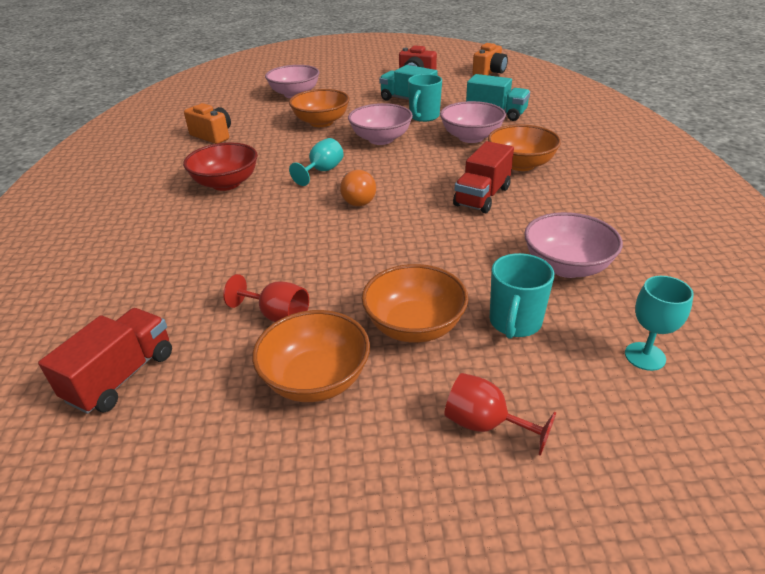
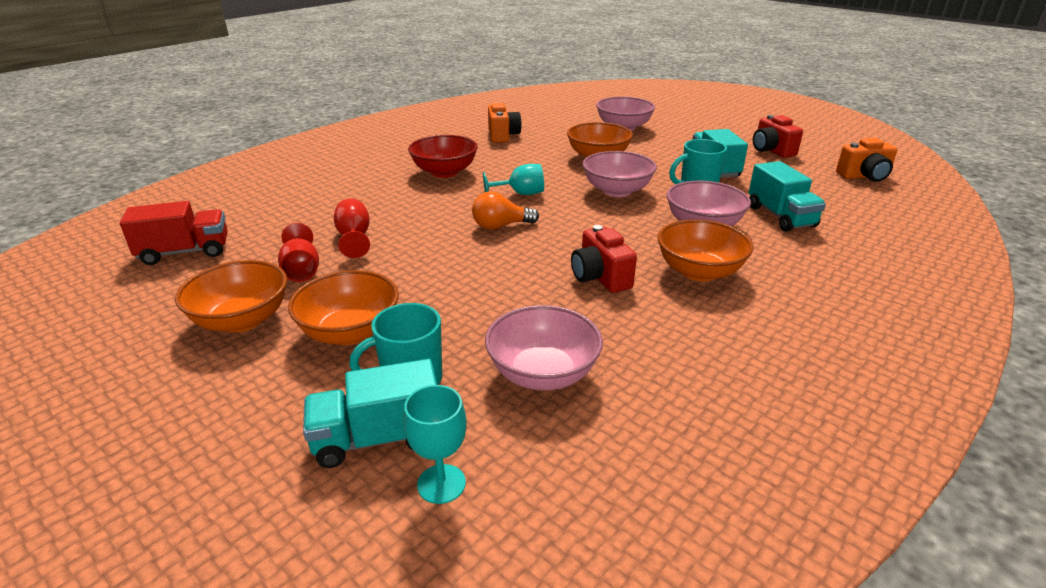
camera: 45 degrees right, 5 degrees down
(357, 199) = (500, 226): orange light bulb -> orange light bulb turned 45 degrees clockwise
(482, 196) = (600, 277): red truck -> red camera
(485, 424) = (252, 422): red goblet -> red goblet (354, 238)
(570, 365) = (378, 438): none -> turquoise truck

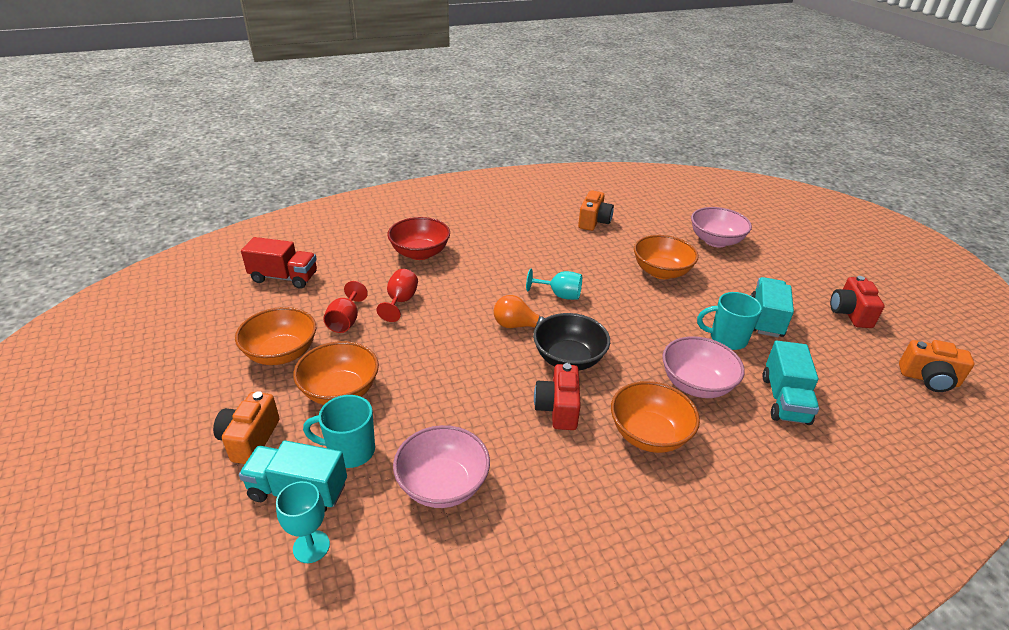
camera: 25 degrees right, 5 degrees up
(268, 412) = (250, 439): none -> orange camera
(444, 172) = (514, 251): red bowl -> red bowl (420, 253)
(574, 238) = (568, 359): none -> black bowl
(617, 191) = (647, 317): pink bowl -> none

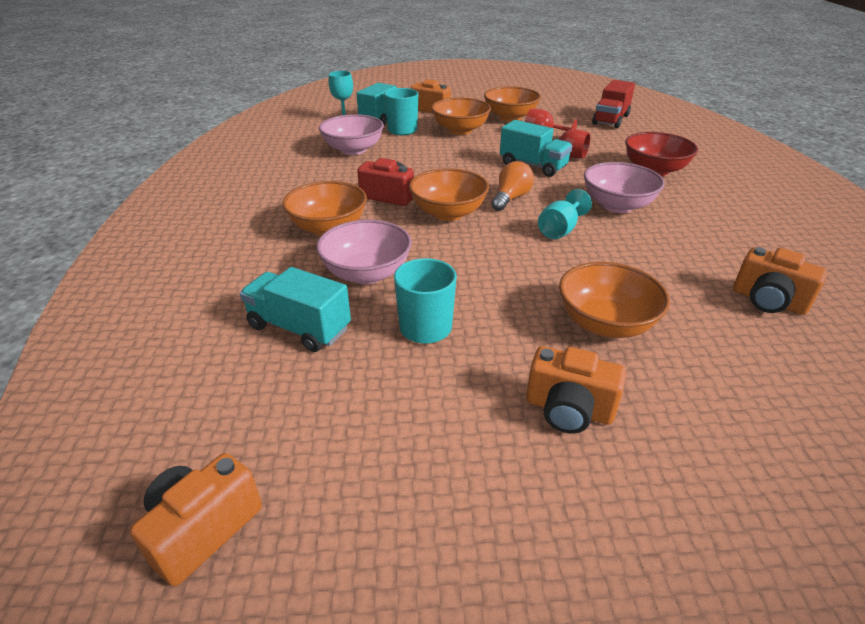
camera: 110 degrees right, 0 degrees up
(568, 359) = (448, 213): black bowl -> orange bowl
(715, 241) = (724, 438): pink bowl -> pink bowl (617, 205)
(741, 280) = (568, 409): none -> orange camera
(766, 319) = (452, 388): turquoise truck -> turquoise truck (533, 166)
(850, 313) = (420, 532): red camera -> none

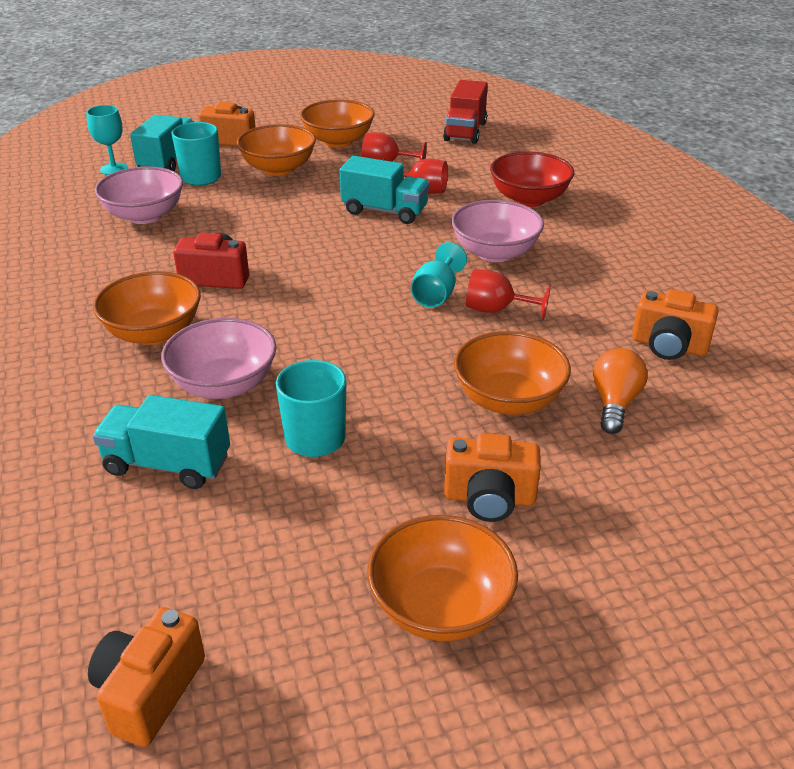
camera: 15 degrees left, 0 degrees up
(448, 213) = (298, 291): orange bowl -> orange bowl (440, 607)
(511, 198) = (369, 260): orange light bulb -> orange light bulb (614, 403)
(609, 249) = (496, 310): none -> red goblet

